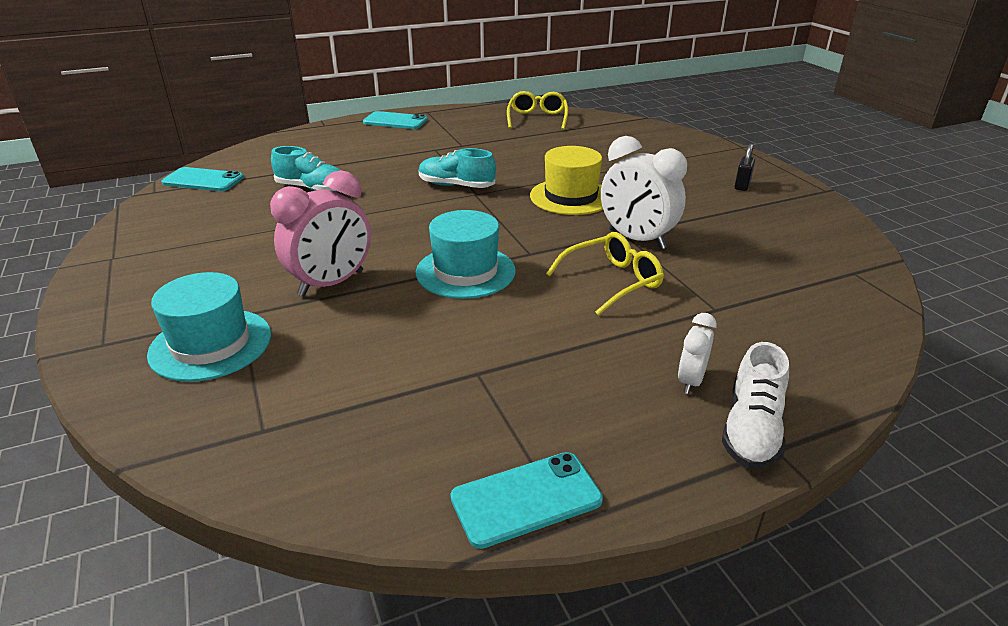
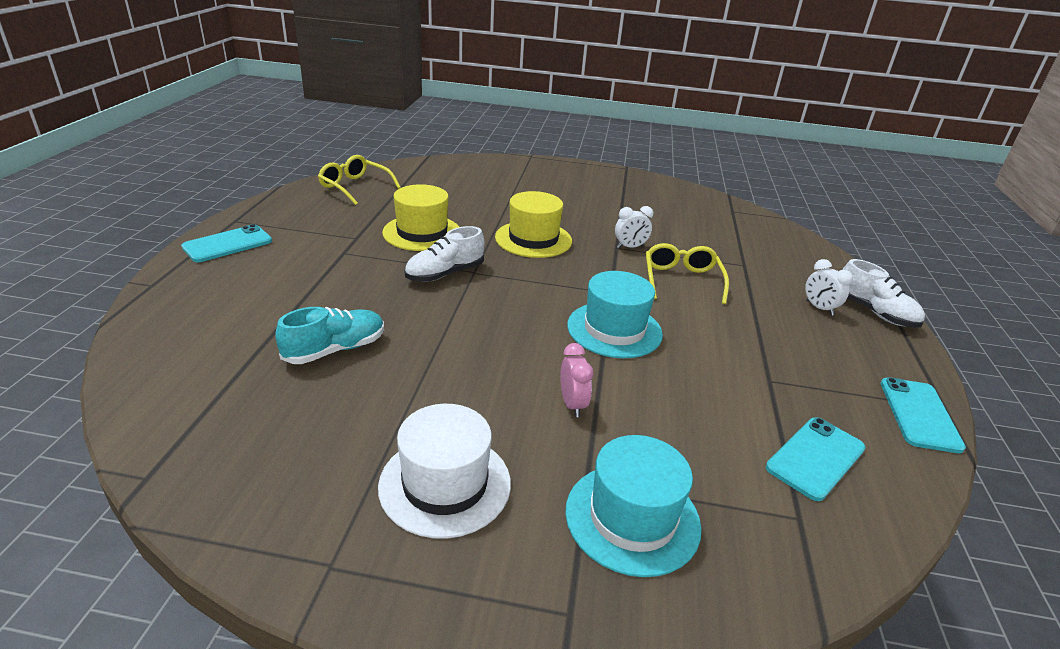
camera: 60 degrees left, 0 degrees up
(201, 266) = (445, 484): none -> white hat
(203, 180) = (177, 422): turquoise phone -> turquoise phone (815, 458)
(331, 283) = (572, 404): pink clock -> pink clock, size x0.52
(456, 186) = (445, 274): turquoise shoe -> white shoe
(506, 159) = (422, 233): none -> yellow hat
(636, 239) = (630, 247): white clock -> white clock, size x0.52
(742, 185) = (590, 183): black padlock -> none

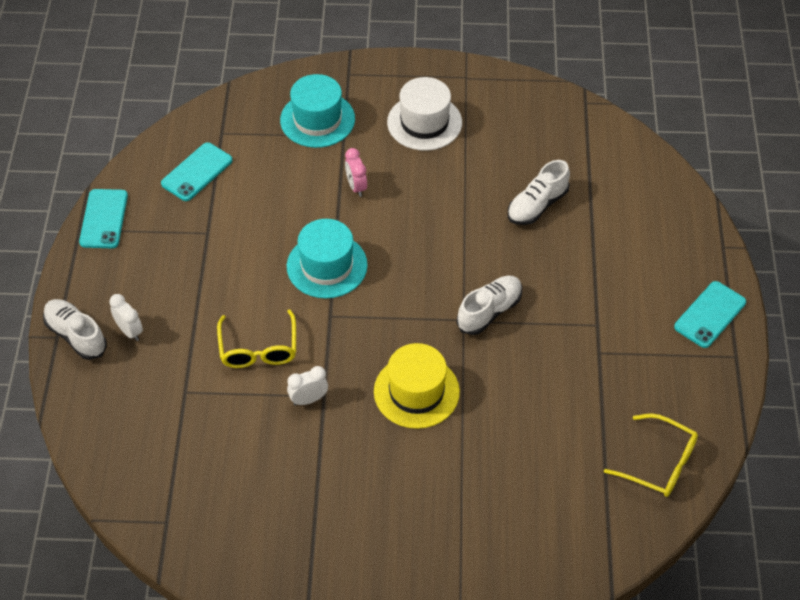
camera: 175 degrees right, 20 degrees up
(335, 350) = (537, 205): turquoise shoe -> white shoe
(422, 233) = (537, 377): yellow hat -> none

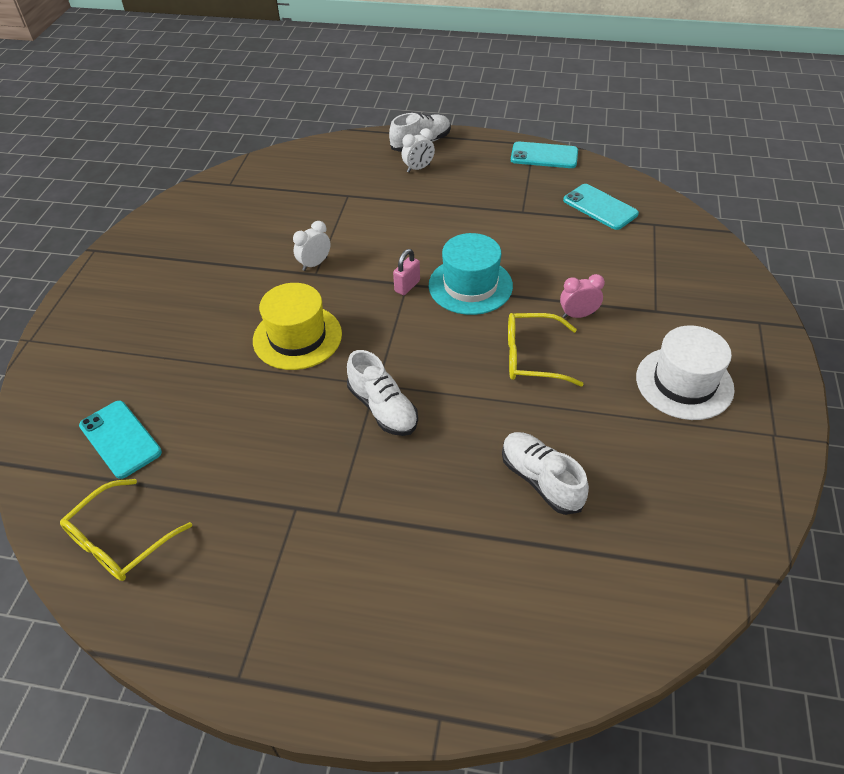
camera: 100 degrees right, 5 degrees down
(258, 349) = (380, 237): yellow glasses -> yellow glasses (532, 357)
(308, 399) = (314, 264): white clock -> white clock turned 120 degrees counterclockwise
(317, 119) = (680, 292): turquoise hat -> none
(333, 315) = (407, 286): none -> pink padlock
(710, 314) = (318, 661): turquoise phone -> turquoise phone (120, 439)

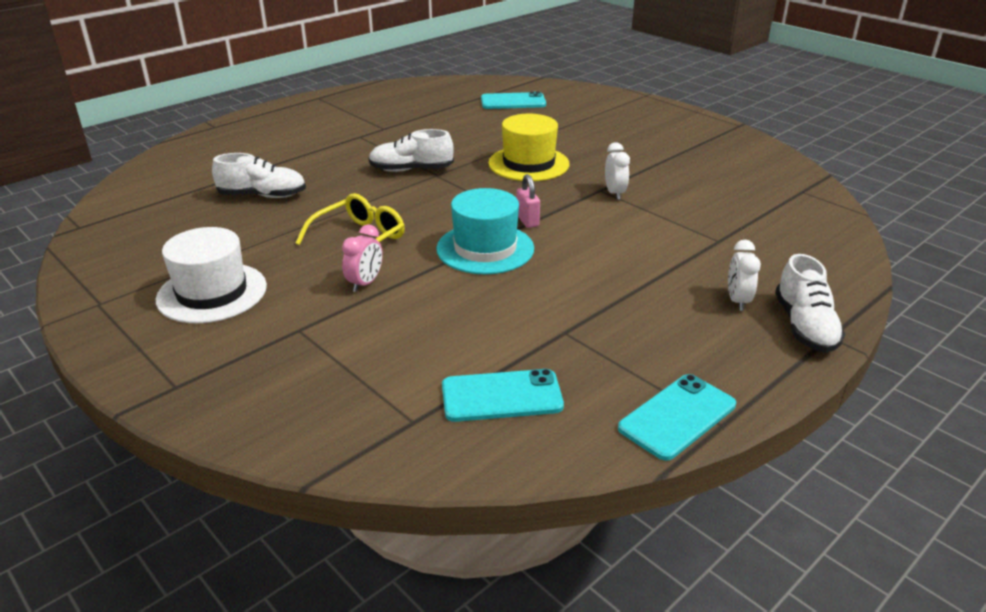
camera: 125 degrees right, 15 degrees down
(120, 541) = (438, 91): yellow glasses -> none

